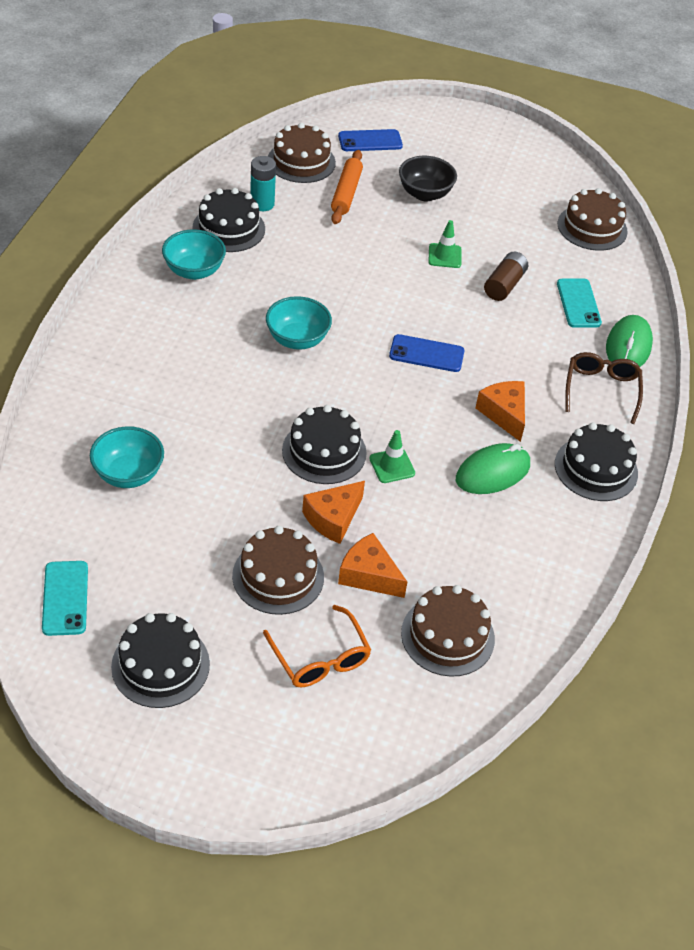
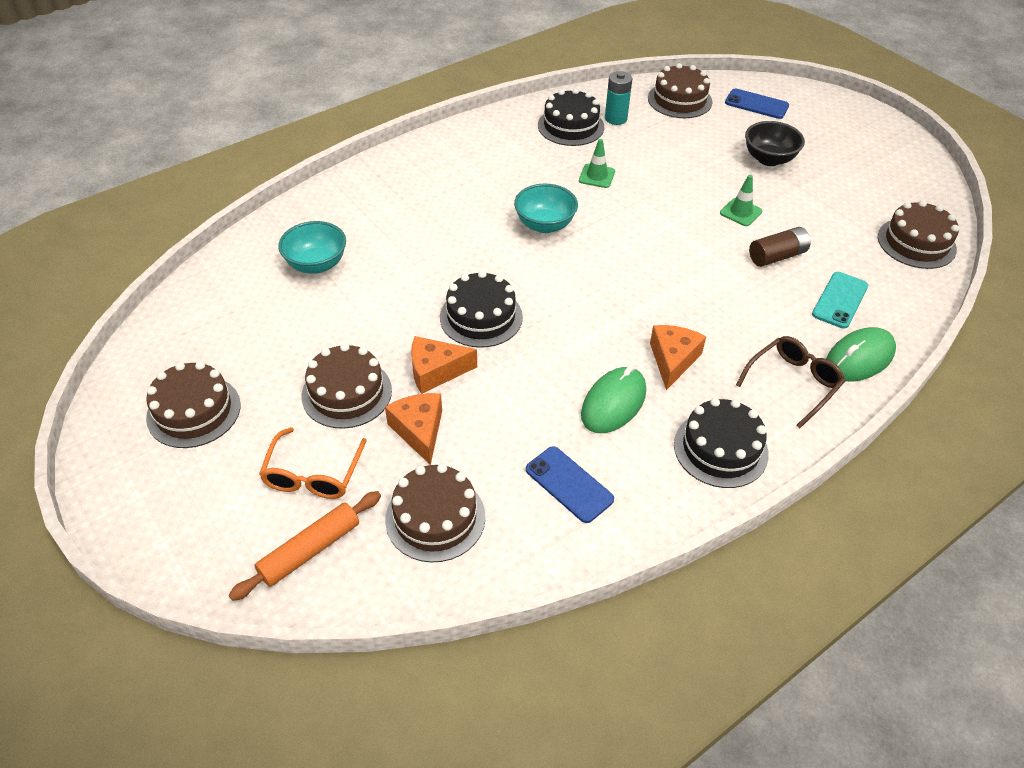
camera: 40 degrees right, 0 degrees up
(65, 598) = (183, 328): turquoise phone -> none
(160, 665) = (194, 411): black cake -> brown cake
(194, 271) = (512, 146): turquoise bowl -> none
(346, 193) = (696, 135): orange rolling pin -> orange rolling pin (310, 550)
(392, 466) = (527, 354): green traffic cone -> green traffic cone (596, 176)
(426, 354) = (647, 281): blue phone -> blue phone (569, 484)
(492, 472) = (613, 403): green mouse -> green mouse turned 60 degrees counterclockwise

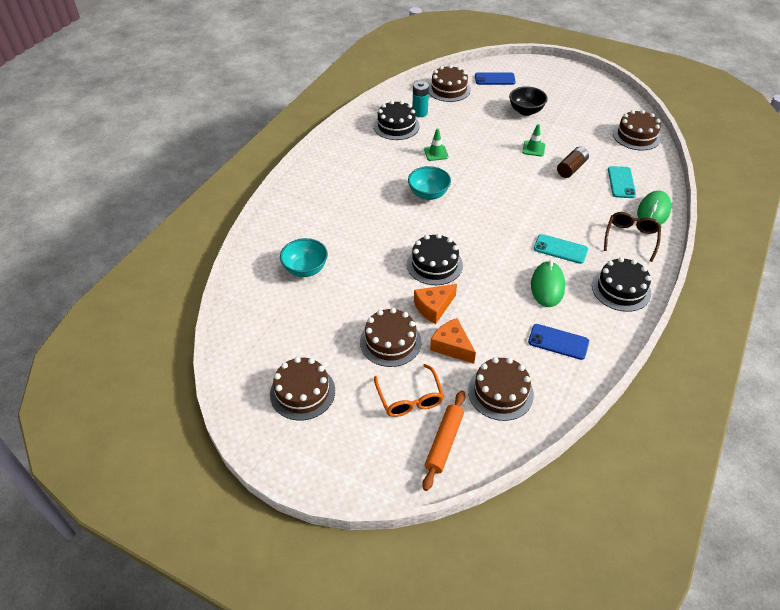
camera: 25 degrees left, 0 degrees up
(672, 360) = (560, 249): orange cheese -> turquoise phone

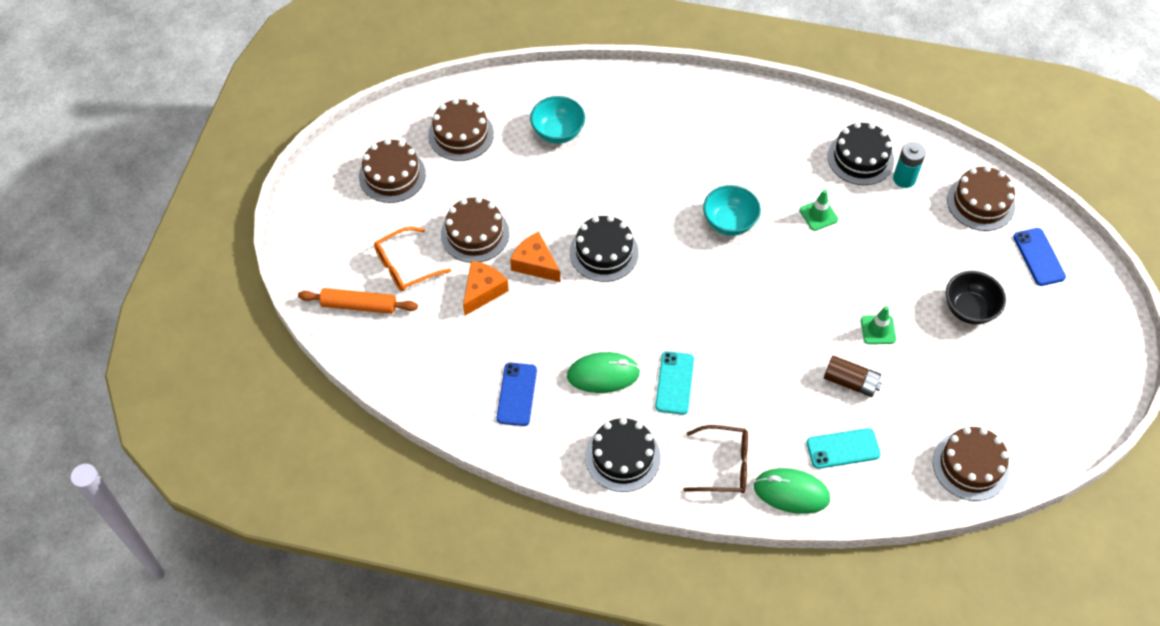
camera: 75 degrees right, 10 degrees up
(500, 392) = (432, 346): brown cake -> brown cake (461, 134)

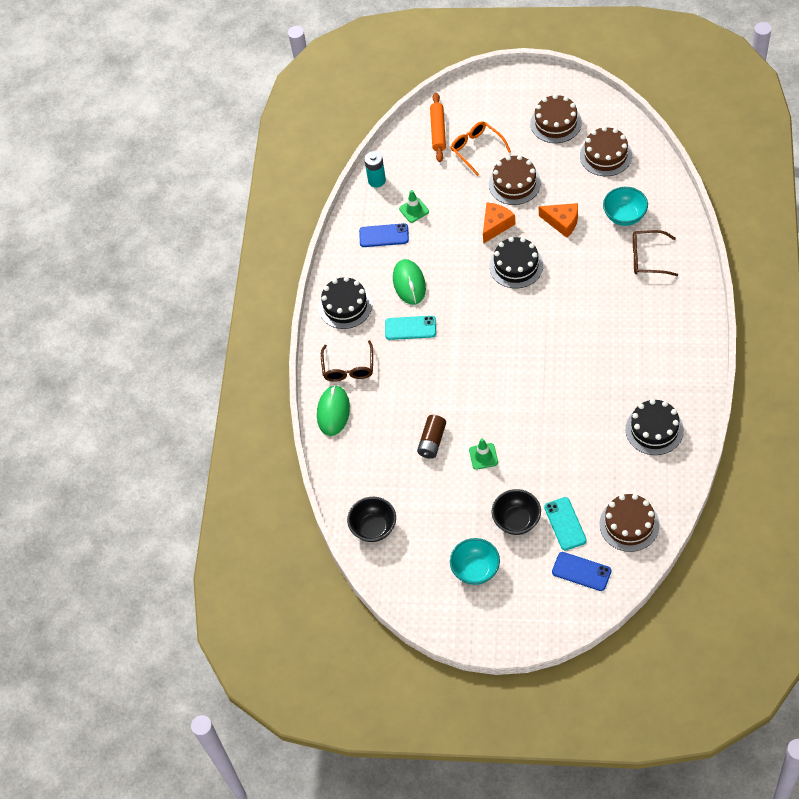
camera: 90 degrees right, 0 degrees up
(483, 291) = (465, 199): orange cheese -> orange cheese (562, 222)
(624, 122) = (648, 258): none -> brown glasses
(729, 222) = (564, 343): turquoise bowl -> turquoise bowl (475, 569)
(818, 215) = (586, 404): green traffic cone -> green traffic cone (414, 210)
(843, 448) = (374, 441): turquoise phone -> turquoise phone (565, 524)
(904, 179) = (640, 464): turquoise battery -> turquoise battery (377, 180)
(970, 465) = (373, 528): brown cake -> black bowl
(1038, 257) = (581, 571): blue phone -> blue phone turned 45 degrees clockwise

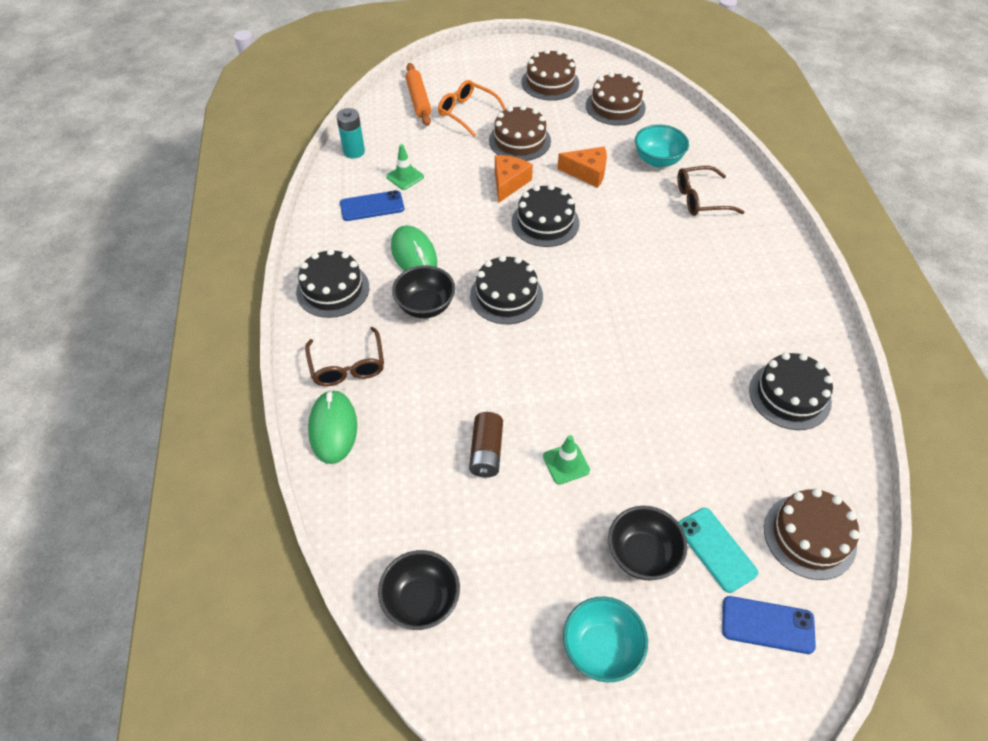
camera: 20 degrees left, 5 degrees down
(410, 328) = (425, 306): turquoise phone -> black bowl
(471, 326) = (506, 296): none -> black cake

